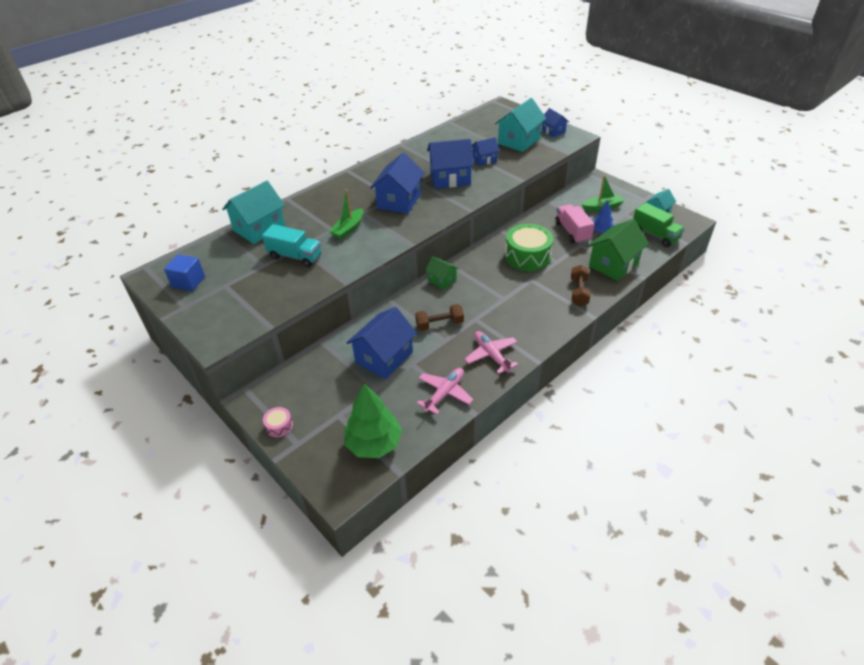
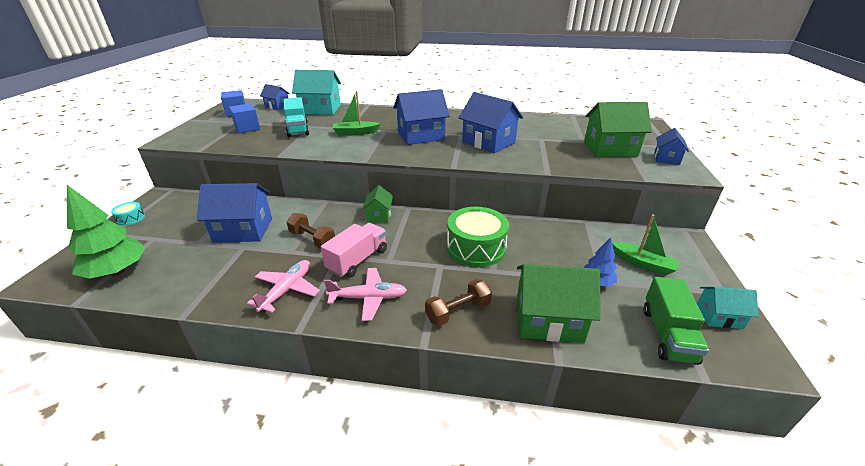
camera: 50 degrees right, 10 degrees down
(249, 285) = (247, 128): none -> blue cube
(279, 426) = (131, 218): pink drum -> turquoise drum
(445, 393) = (208, 283): pink plane -> pink plane (369, 298)
(484, 159) = (546, 145): blue house -> blue house (277, 106)
(519, 141) = (610, 149): turquoise house -> green house
(572, 232) = (561, 260): pink truck -> pink truck (357, 260)

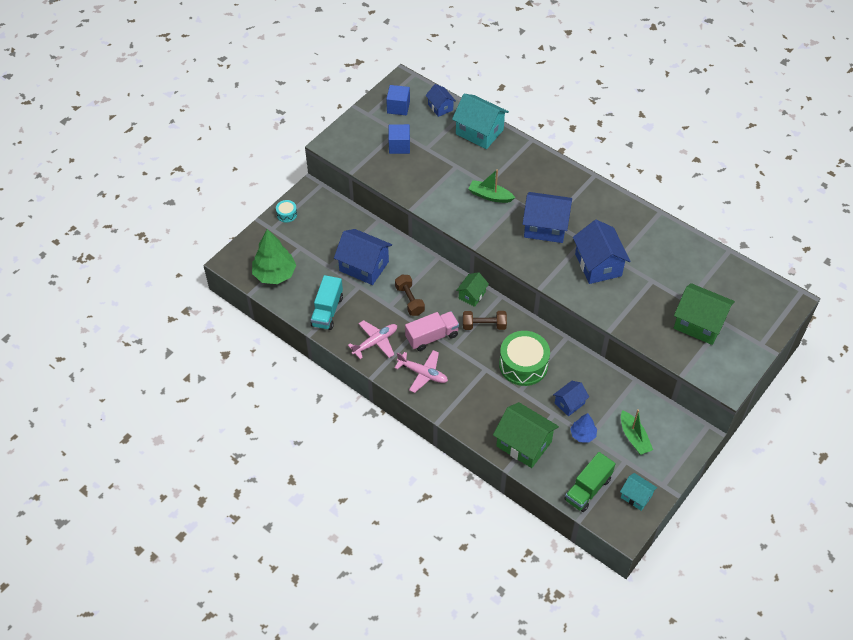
camera: 30 degrees right, 20 degrees up
(298, 129) = (442, 167): turquoise truck -> turquoise truck (327, 311)
(458, 311) = (472, 411): brown dumbbell -> brown dumbbell (484, 325)
(666, 158) = (734, 359): blue house -> blue house (569, 403)

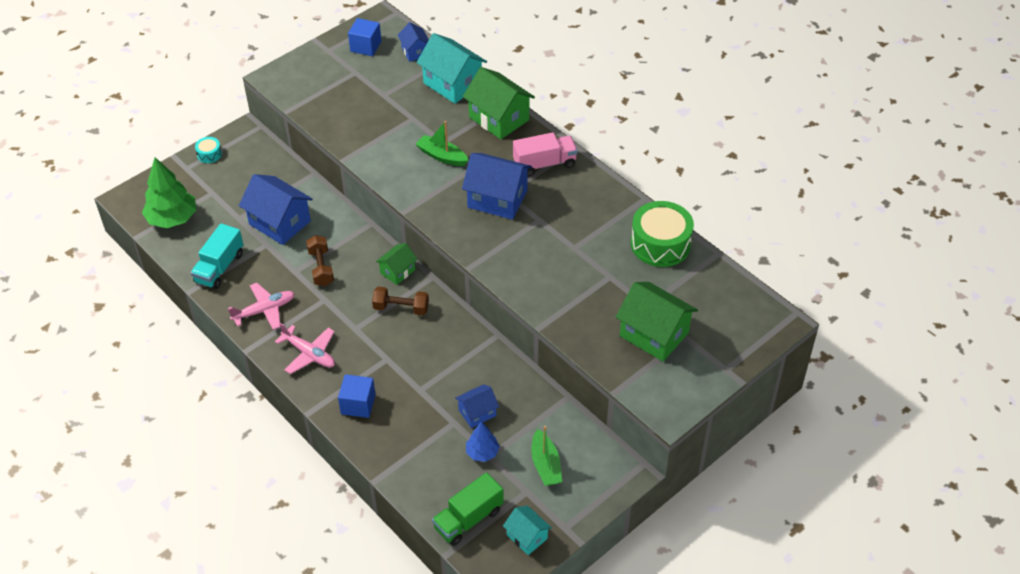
camera: 10 degrees right, 5 degrees down
(399, 146) = (352, 89): blue cube -> blue cube (358, 404)
(432, 337) = (334, 313): pink truck -> pink truck (544, 164)
(523, 365) = (434, 360): green drum -> green drum (660, 244)
(524, 444) = (406, 453): green house -> green house (499, 118)
(598, 265) = (548, 250): blue house -> none

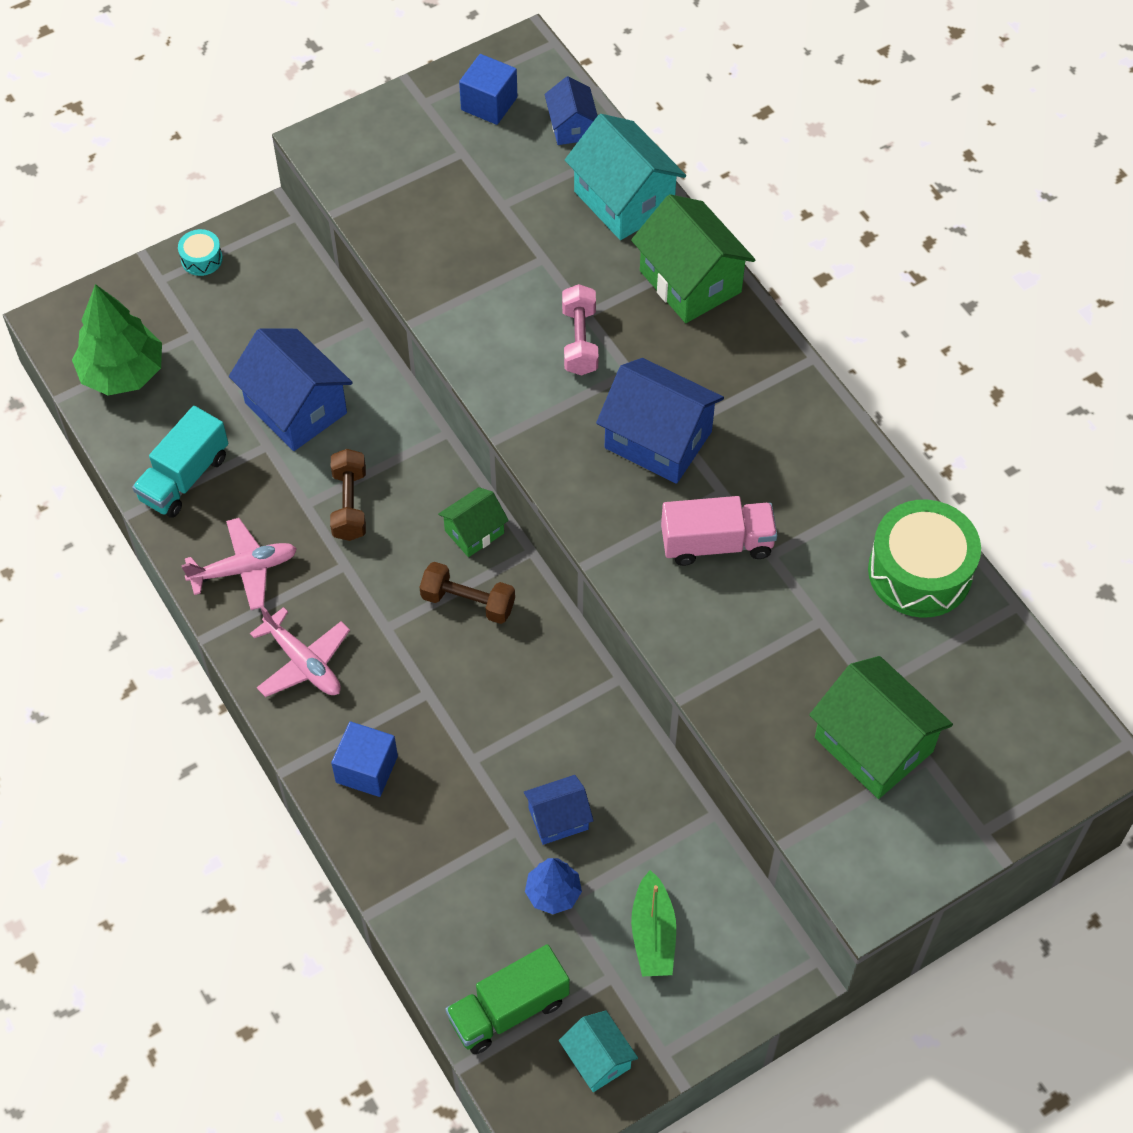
camera: 10 degrees right, 10 degrees up
(442, 156) = (579, 341): green boat -> pink dumbbell
(544, 164) = (751, 383): pink truck -> pink truck (717, 543)

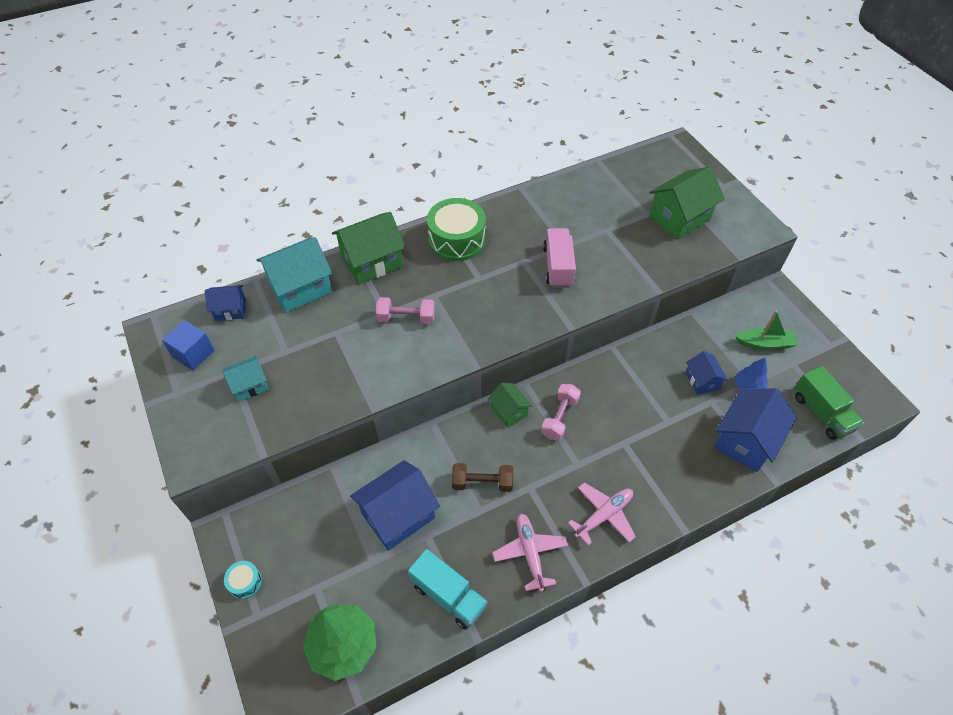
camera: 85 degrees left, 5 degrees down
(366, 769) = (679, 479): blue cube -> none
(468, 602) = (559, 417): brown dumbbell -> pink dumbbell
(598, 1059) = (840, 373): turquoise house -> turquoise house (249, 385)
(658, 440) = (485, 286): blue house -> blue house (745, 441)
(920, 572) = (577, 190): green drum -> green drum (457, 240)

